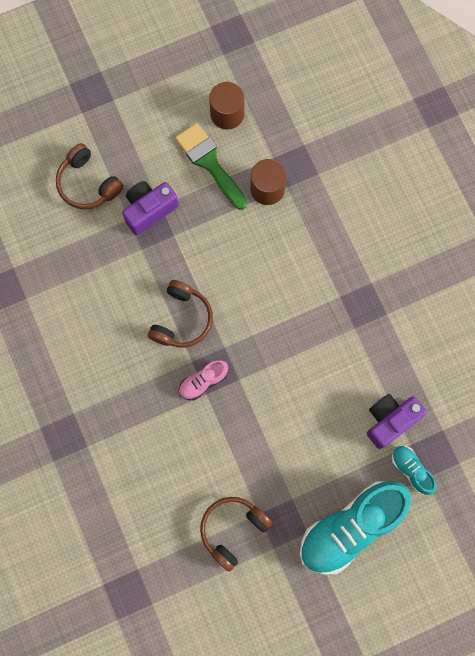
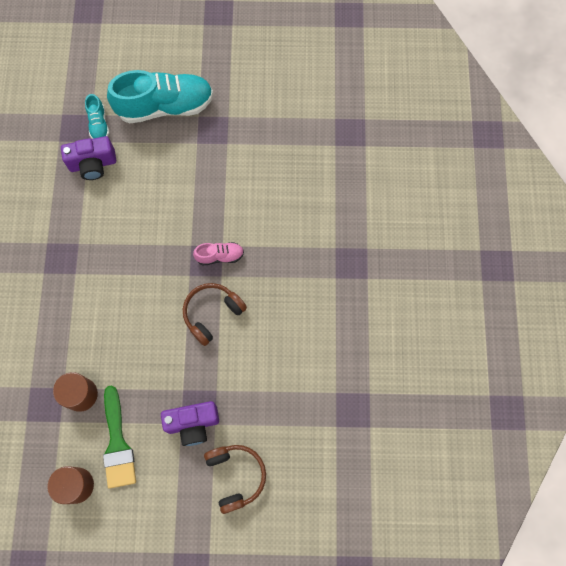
camera: 155 degrees left, 5 degrees down
(233, 529) = (251, 141): brown headphones -> none

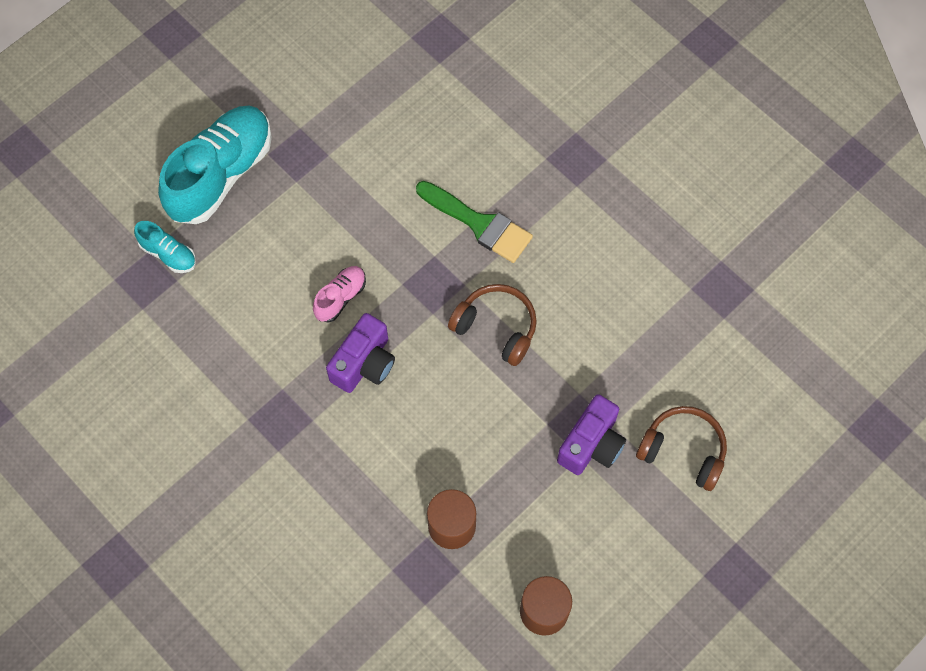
camera: 45 degrees left, 5 degrees down
(93, 164) = (208, 298): purple camera -> purple camera (364, 363)
(117, 444) = (540, 534): green brush -> green brush (479, 224)
(212, 314) = (496, 327): brown headphones -> brown headphones turned 120 degrees clockwise
(220, 256) = (443, 267): pink shoe -> pink shoe (340, 297)

